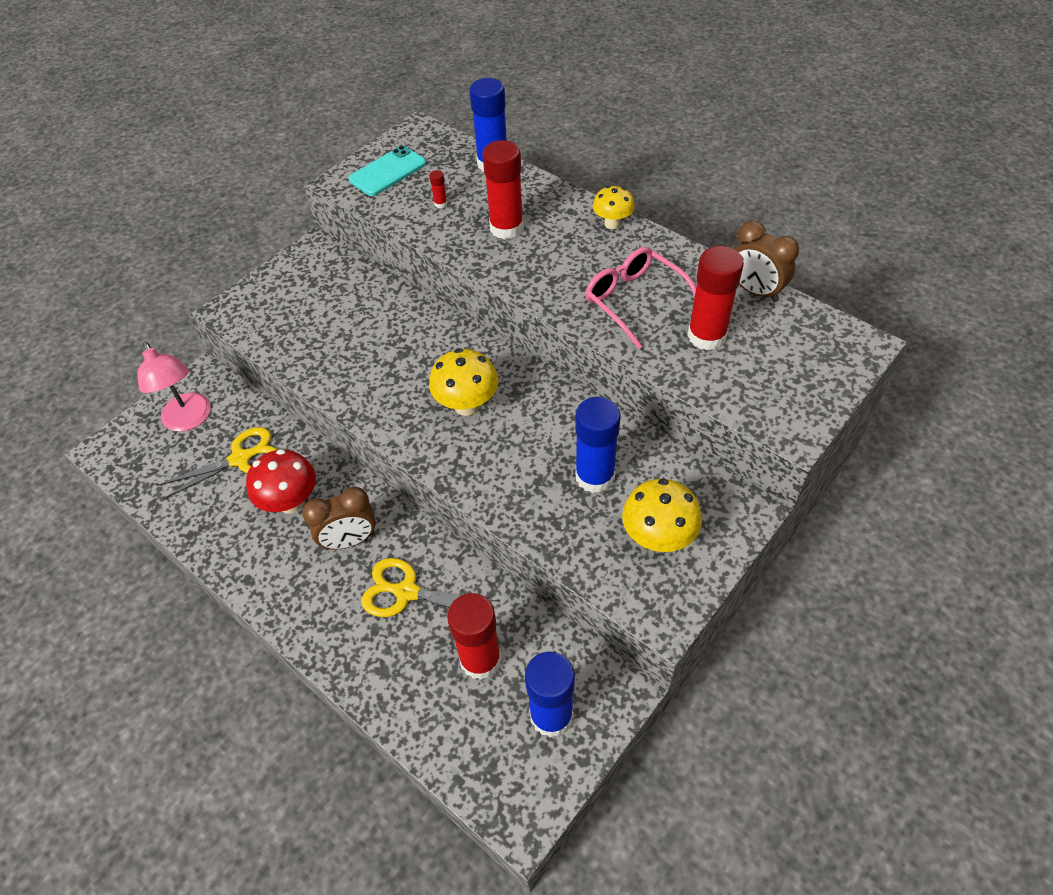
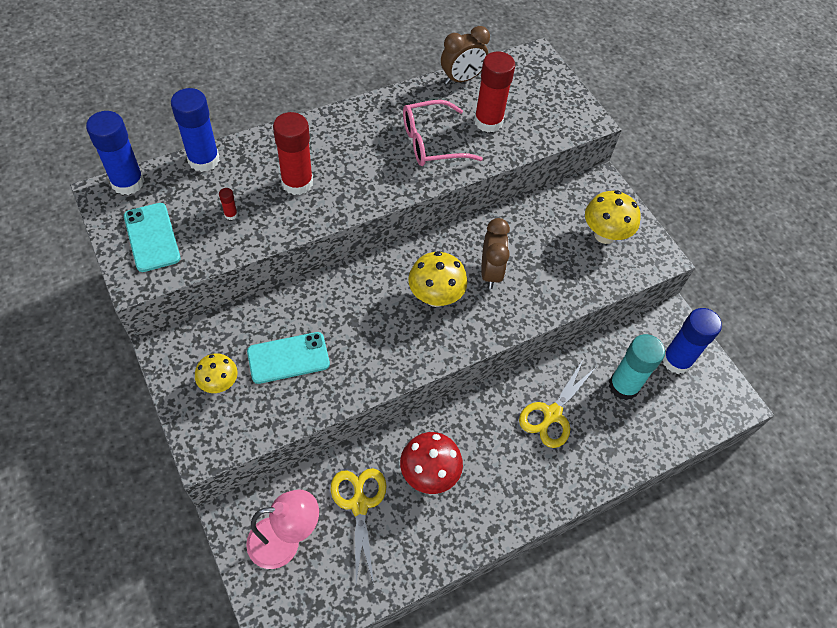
camera: 75 degrees left, 5 degrees up
(339, 325) = (288, 358): none -> turquoise phone
(350, 540) = (489, 440): brown clock -> brown clock (490, 272)
(480, 659) = (623, 386): red glue stick -> turquoise glue stick
(594, 476) = (540, 247): blue glue stick -> blue glue stick (128, 182)
(612, 223) = (339, 119): yellow mushroom -> yellow mushroom (219, 383)

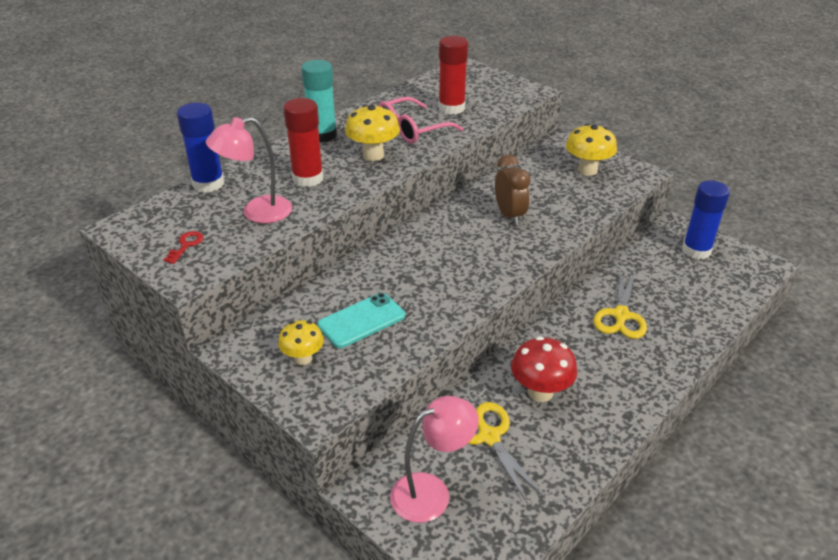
camera: 15 degrees left, 20 degrees down
(128, 182) = (140, 215): blue glue stick -> none
(152, 237) = (186, 245): turquoise phone -> red key
(231, 214) = (257, 212): red glue stick -> pink lamp
(435, 297) = (472, 243): yellow mushroom -> yellow mushroom (373, 155)
(461, 79) = (411, 89): brown clock -> none
(623, 386) = (666, 279): turquoise glue stick -> turquoise glue stick (322, 135)

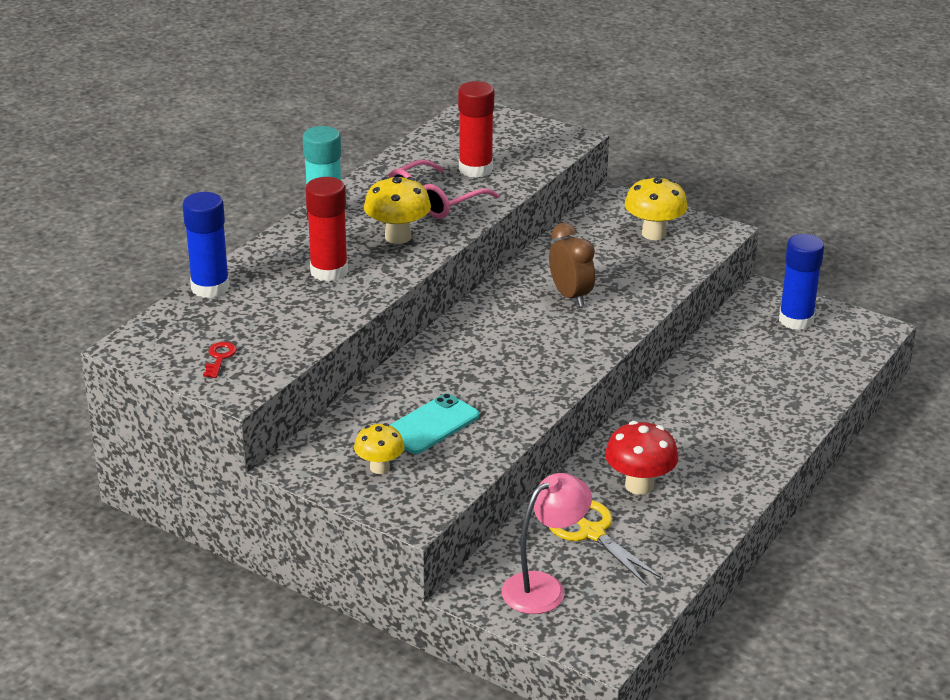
camera: 10 degrees left, 5 degrees down
(257, 212) = (285, 315): pink lamp -> none
(621, 316) = (716, 400): yellow scissors -> none

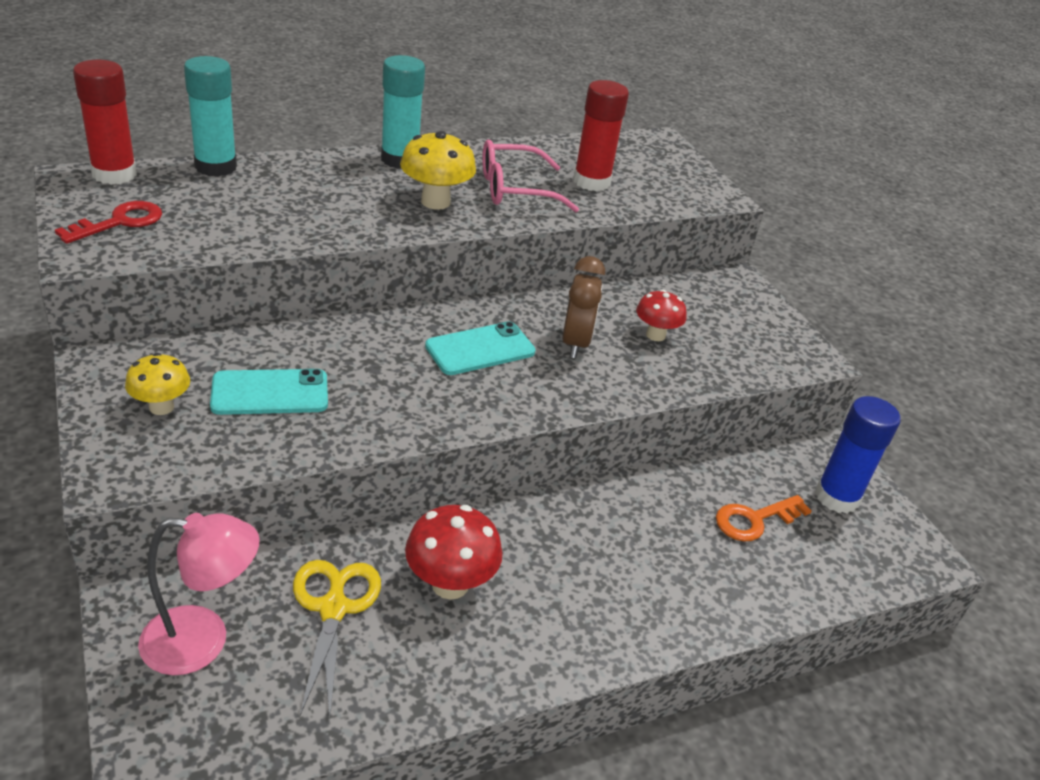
camera: 30 degrees right, 5 degrees up
(210, 288) = (216, 167): blue glue stick -> turquoise glue stick
(219, 358) = (119, 222): red key -> red key, size x1.52
(329, 271) = (330, 200): red glue stick -> red glue stick (114, 174)
(518, 331) = (480, 349): none -> turquoise phone
(611, 265) = (655, 335): none -> red mushroom
(654, 233) = (737, 327): yellow mushroom -> none
(764, 358) = (754, 520): none -> orange key

